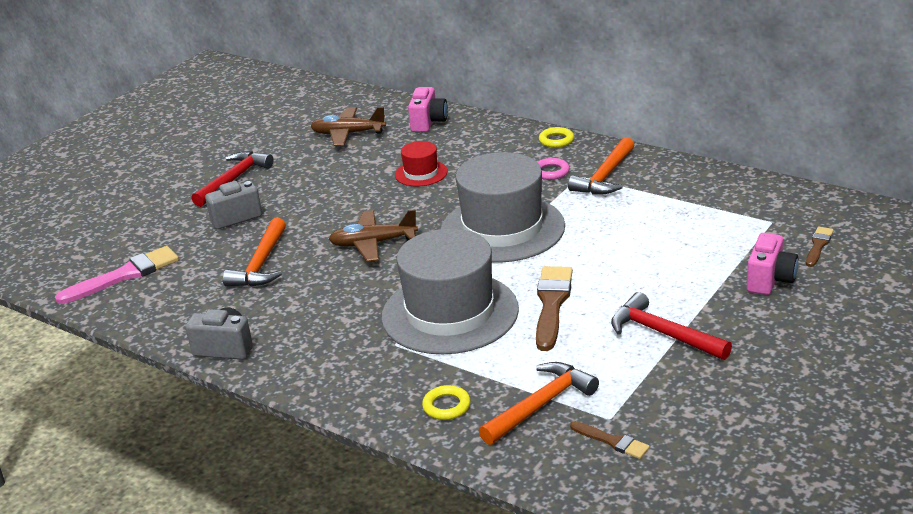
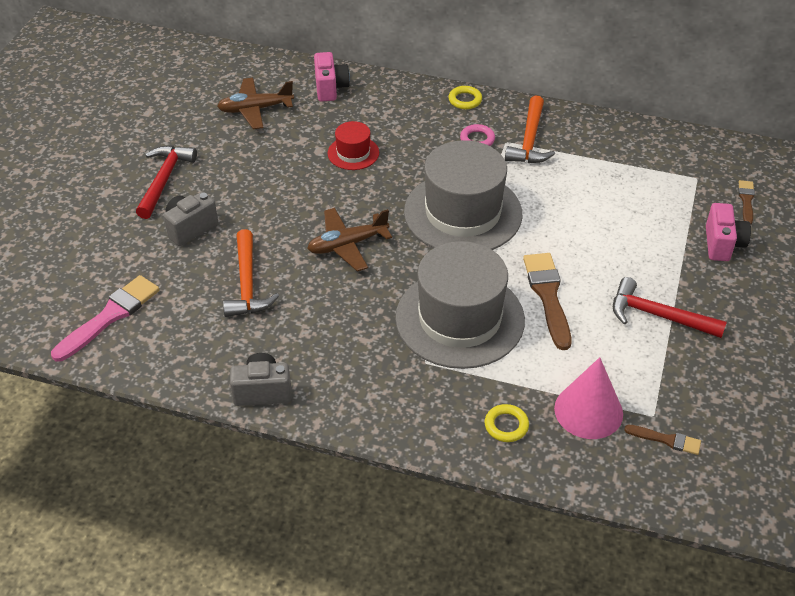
camera: 20 degrees left, 15 degrees up
(540, 405) = (588, 411): orange hammer -> pink cone

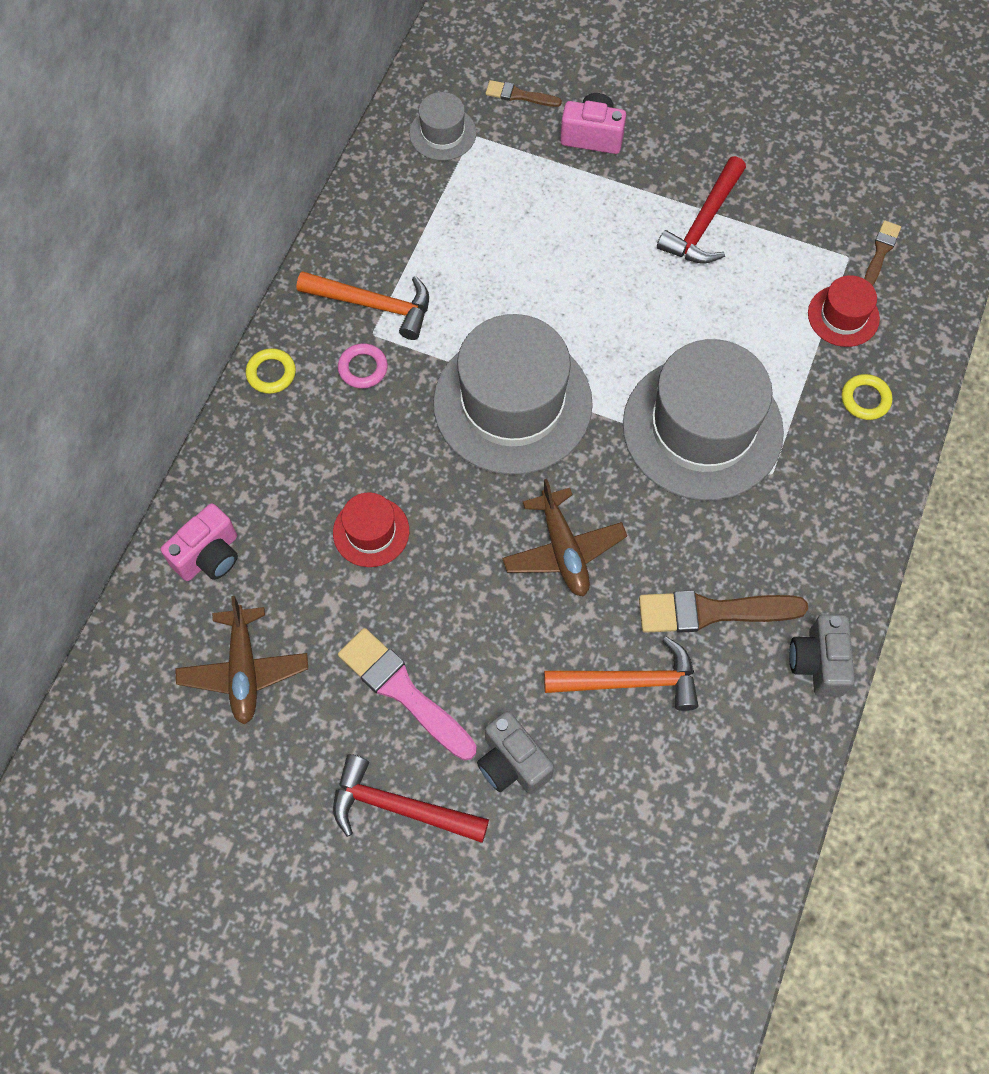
camera: 85 degrees left, 20 degrees up
(110, 316) = (684, 869): pink brush -> pink brush (403, 691)
(330, 88) = (209, 556): pink camera -> pink camera turned 135 degrees clockwise
(548, 296) = (668, 328): brown brush -> brown brush (712, 612)
(588, 411) = (843, 316): pink cone -> red hat
(692, 162) = (442, 133): none -> grey hat

